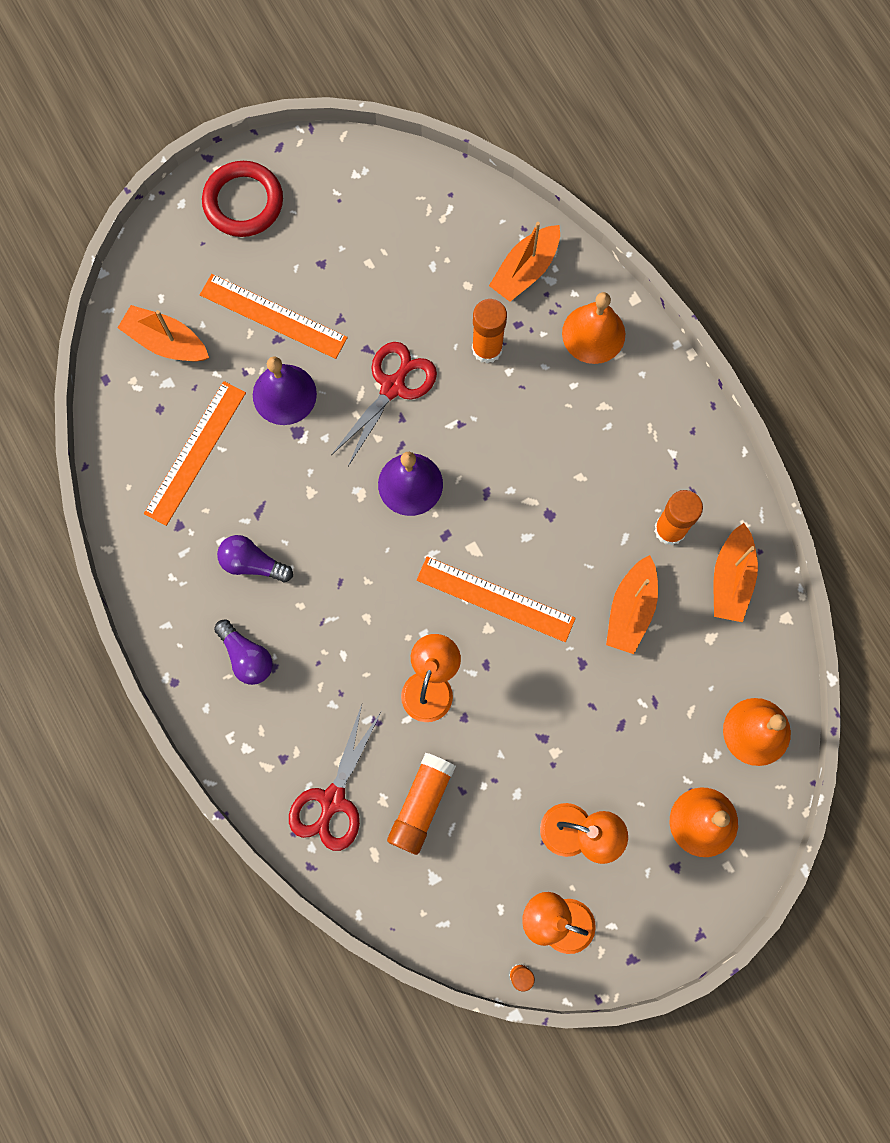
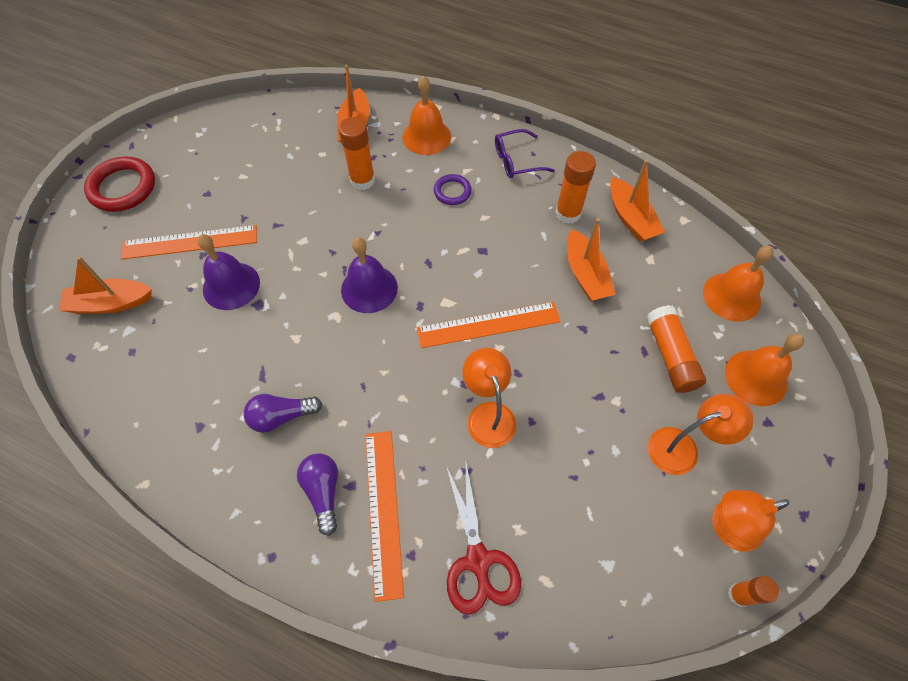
camera: 35 degrees left, 15 degrees down
(195, 452) = (181, 365): orange ruler -> orange ruler (383, 511)
(246, 657) = (323, 492): purple light bulb -> purple light bulb turned 120 degrees counterclockwise
(393, 386) = (312, 236): red scissors -> none
(421, 804) = (551, 511): orange glue stick -> orange glue stick (670, 355)
(570, 424) = (452, 191): none -> purple ring
(667, 429) = (516, 161): none -> purple glasses

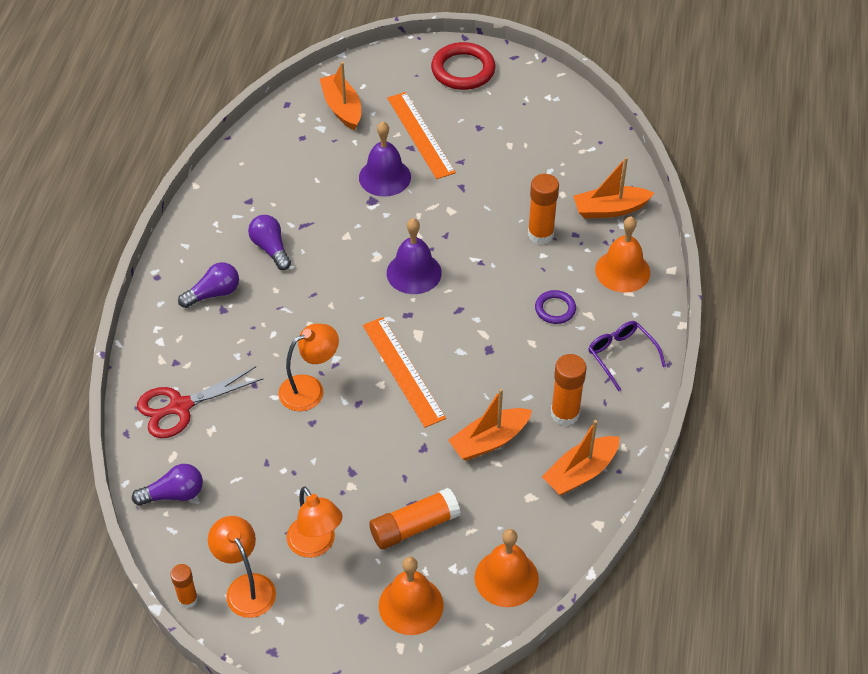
camera: 75 degrees right, 10 degrees down
(383, 511) = (206, 336): orange ruler -> none
(599, 588) = (174, 494): none -> purple light bulb

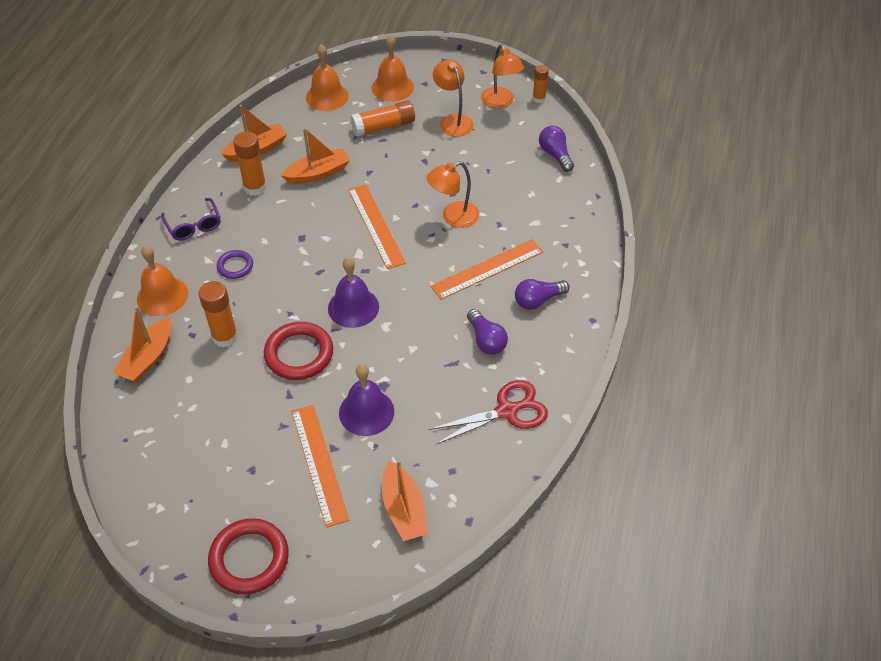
camera: 175 degrees left, 0 degrees up
(174, 494) = (555, 155): purple light bulb -> purple light bulb turned 75 degrees clockwise
(180, 407) = (558, 211): red scissors -> red scissors (507, 411)
(268, 325) = (487, 269): none -> orange ruler
(460, 223) = (299, 354): none -> red ring
(610, 209) = (148, 358): orange boat -> orange boat turned 120 degrees clockwise

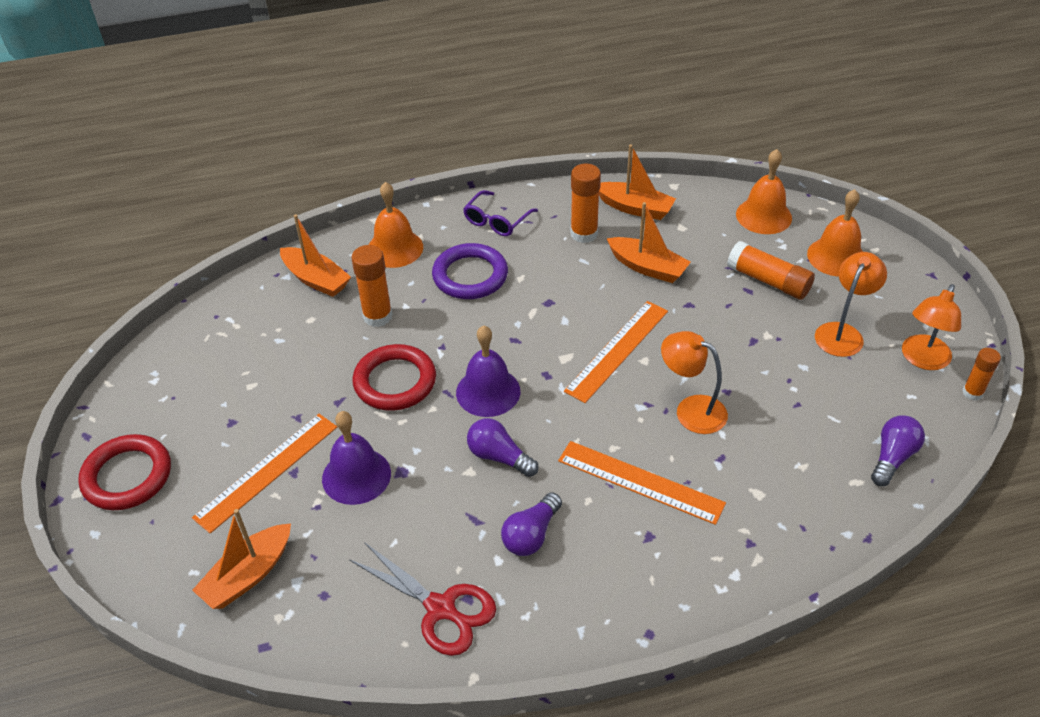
camera: 60 degrees right, 5 degrees down
(148, 358) = (316, 279): orange boat -> orange boat turned 135 degrees counterclockwise
(235, 266) = (470, 276): purple ring -> purple ring, size x1.78
(538, 300) = (633, 557): purple light bulb -> purple light bulb (499, 457)

